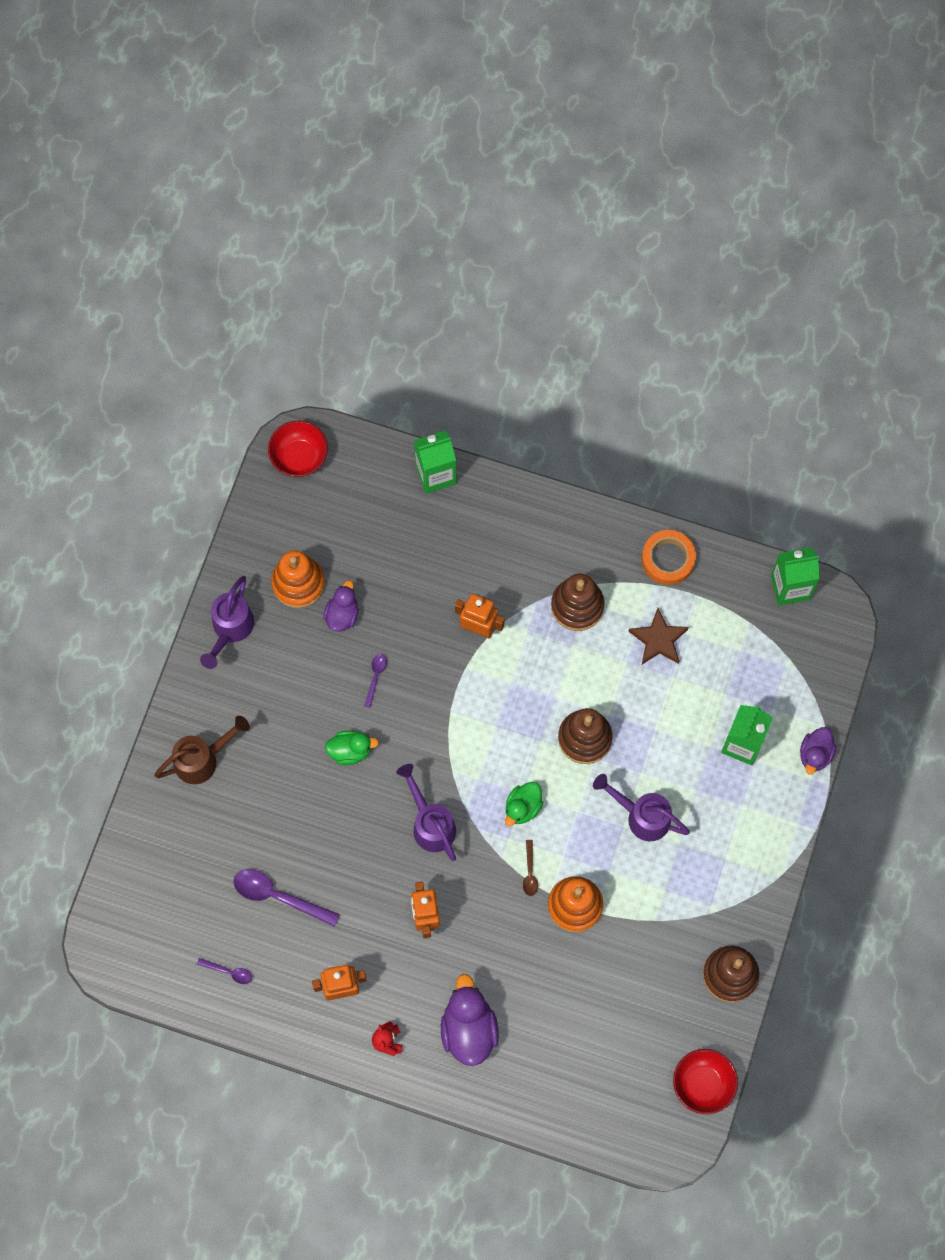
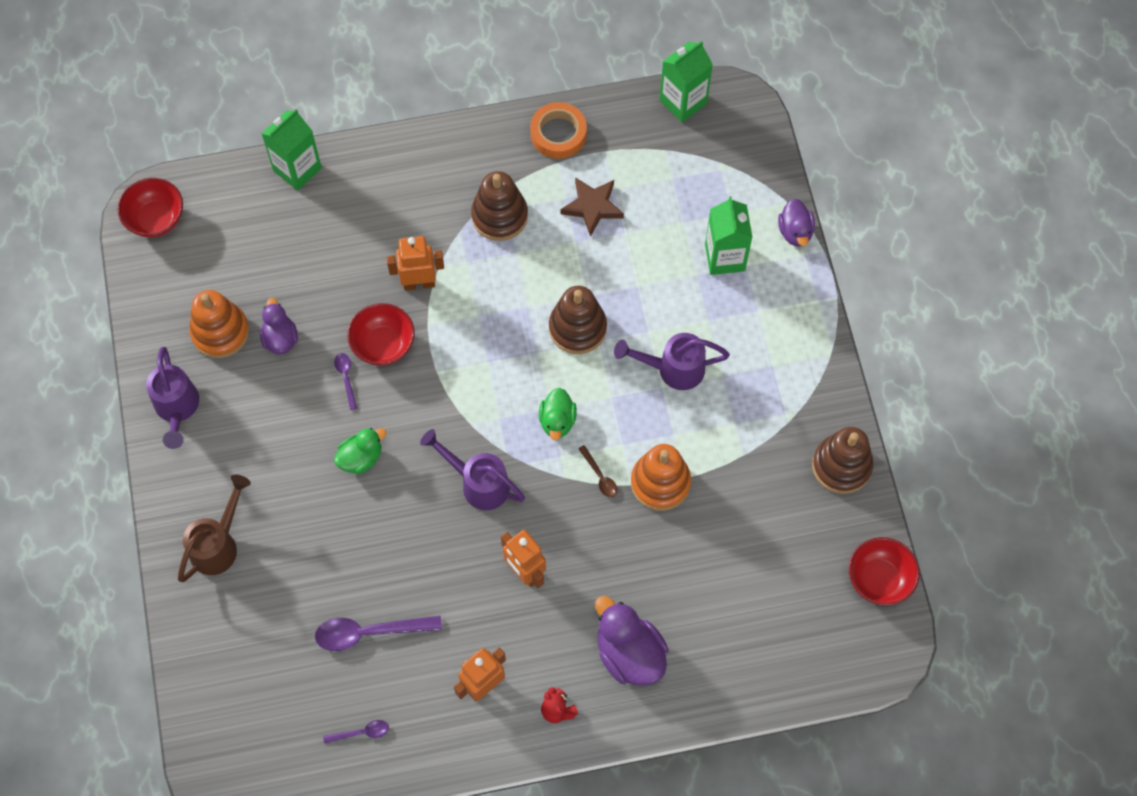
camera: 30 degrees left, 5 degrees down
(420, 665) = (383, 345): none -> red bowl

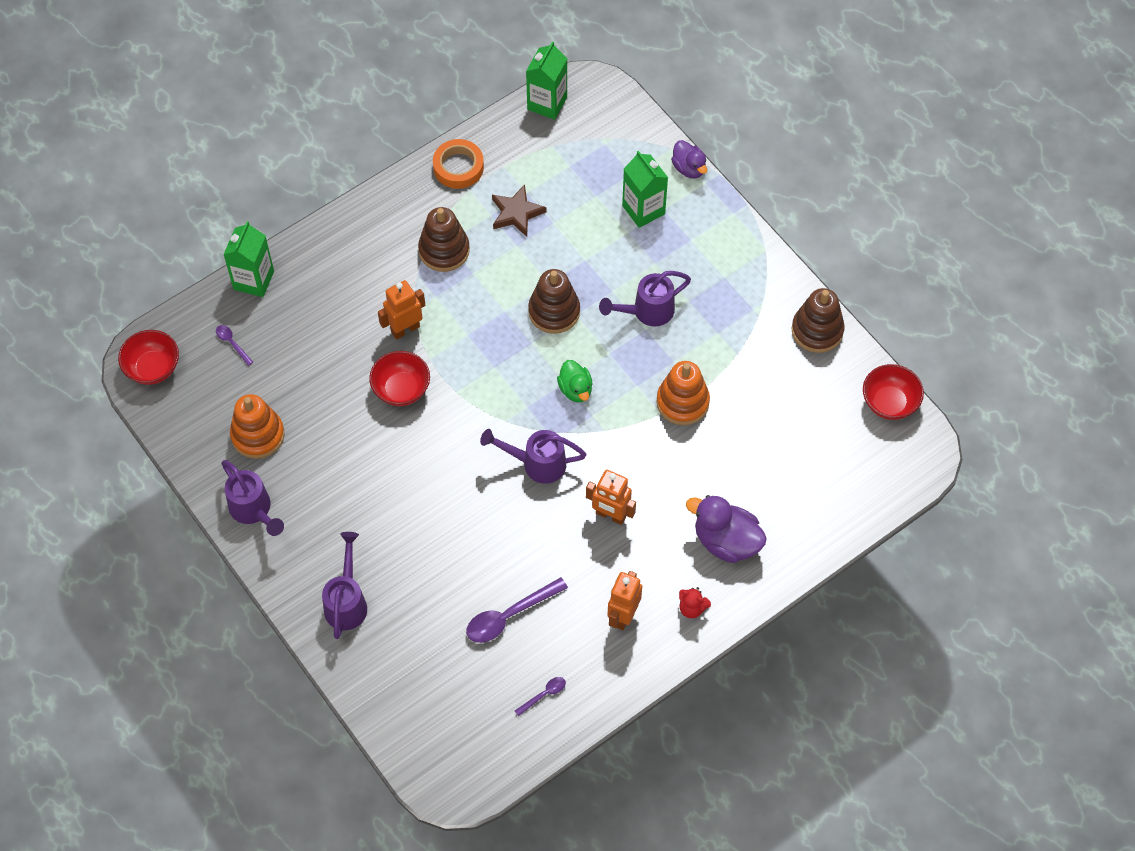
camera: 25 degrees left, 5 degrees down
(218, 544) = (347, 601): brown watering can -> purple watering can
(280, 338) = (312, 419): purple duck -> none
(346, 378) = (384, 427): purple spoon -> purple spoon (232, 343)
(361, 458) = (430, 484): green duck -> none
(599, 476) = (632, 417): brown spoon -> none

